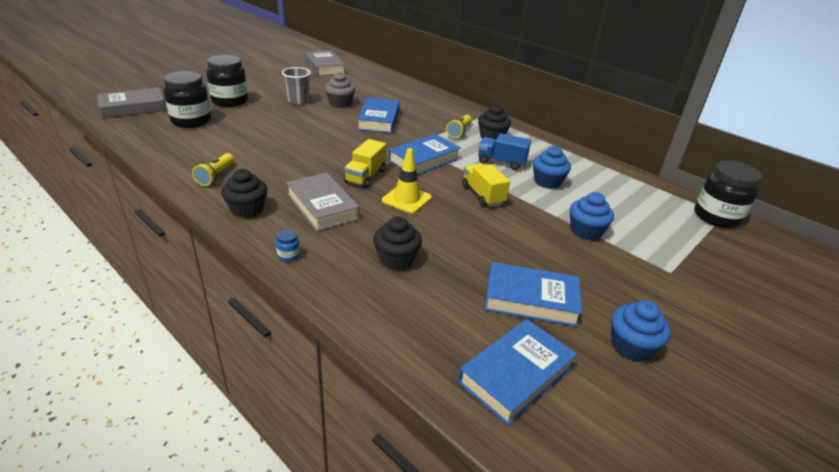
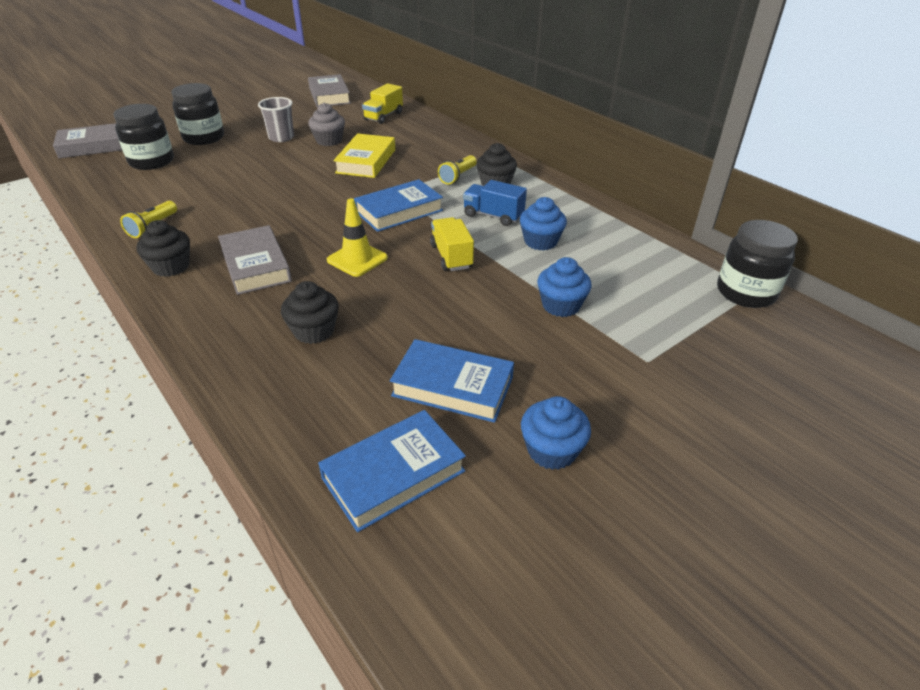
camera: 10 degrees right, 5 degrees up
(288, 256) = (194, 322): blue jar -> none
(365, 176) = (320, 230): yellow truck -> yellow truck (383, 116)
(379, 120) = (366, 161): blue book -> yellow book

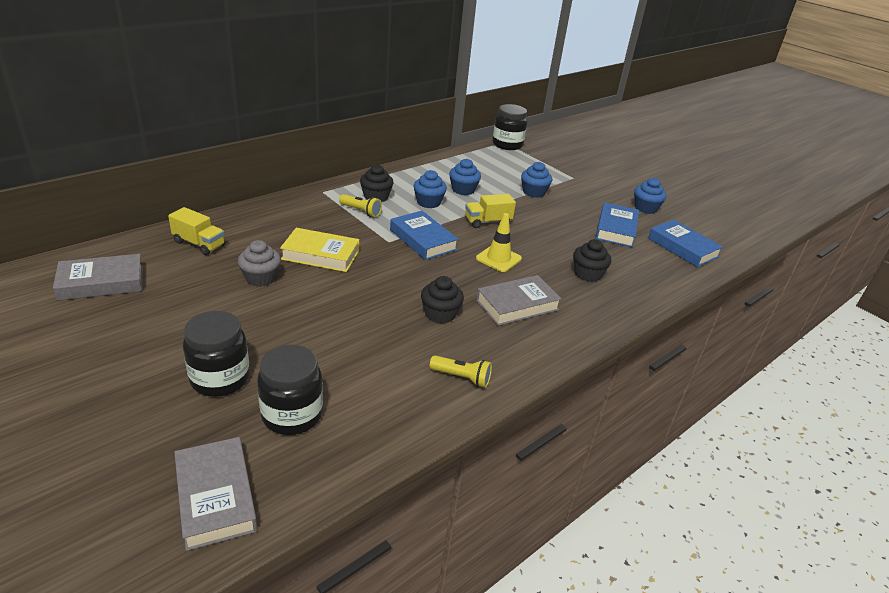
camera: 95 degrees left, 5 degrees down
(171, 267) = (529, 351): black cupcake -> black cupcake (440, 314)
(281, 137) = (241, 312): grey cup -> none
(493, 216) = (428, 202): blue truck -> blue cupcake

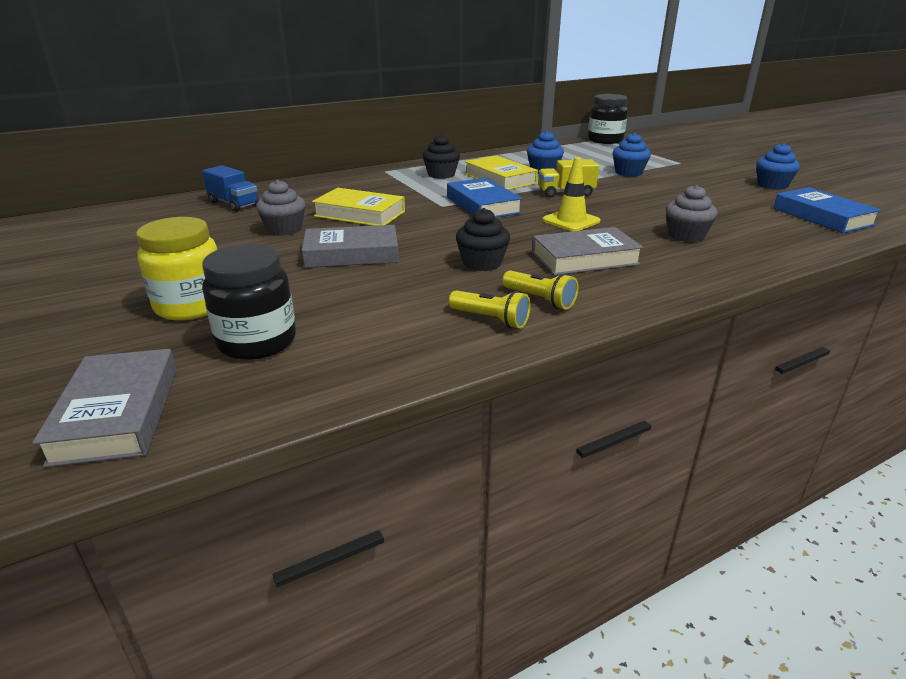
camera: 15 degrees right, 5 degrees down
(101, 282) = (117, 228): grey book -> grey book (352, 254)
(199, 244) = (234, 204): yellow truck -> blue truck
(220, 379) = (191, 306): black jar -> yellow jar
(361, 211) = (420, 184): yellow flashlight -> yellow flashlight (540, 300)
(428, 202) = (500, 179): blue cupcake -> yellow book
(587, 274) = (686, 235): black cupcake -> grey cupcake
(616, 229) = (730, 201): blue book -> none

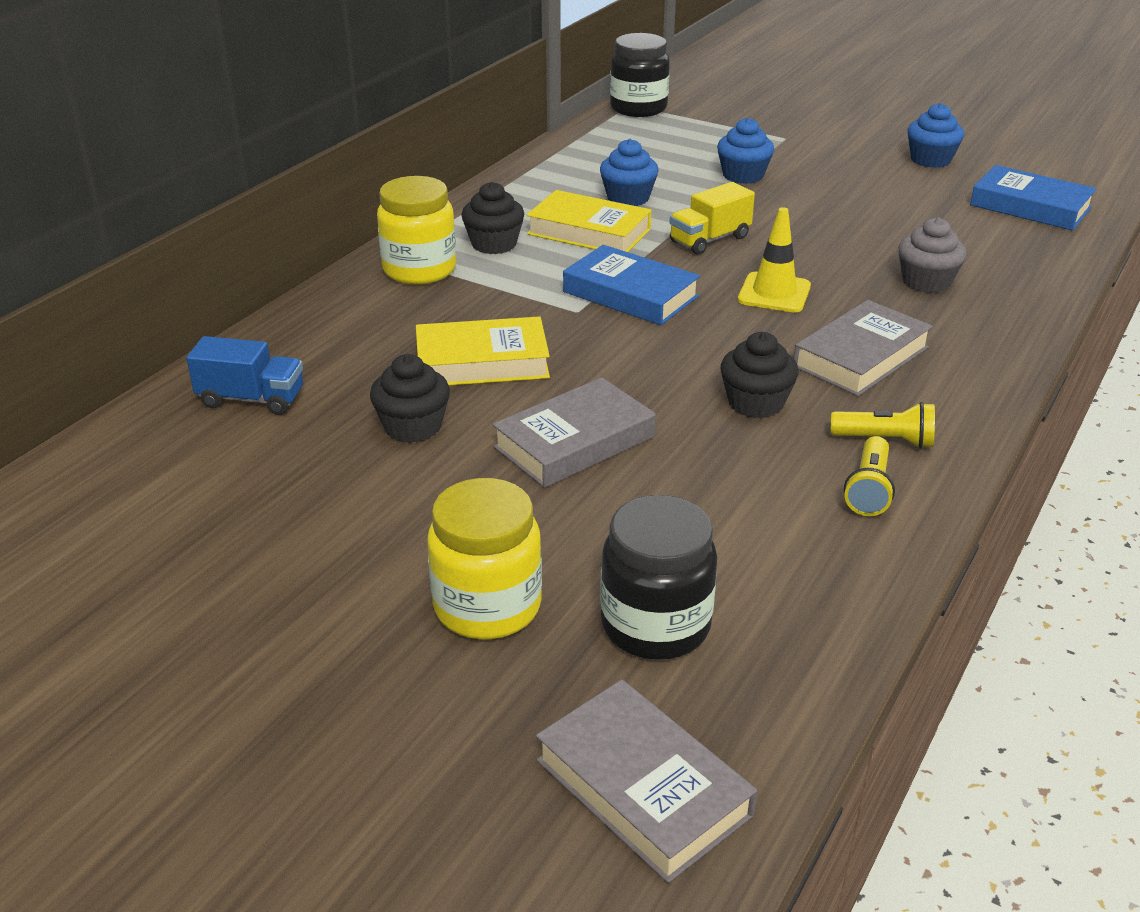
camera: 30 degrees left, 5 degrees up
(284, 229) = (413, 427): grey cupcake -> black cupcake
(388, 177) = (419, 270): none -> yellow jar
(490, 319) = (869, 489): yellow flashlight -> yellow flashlight turned 105 degrees clockwise

